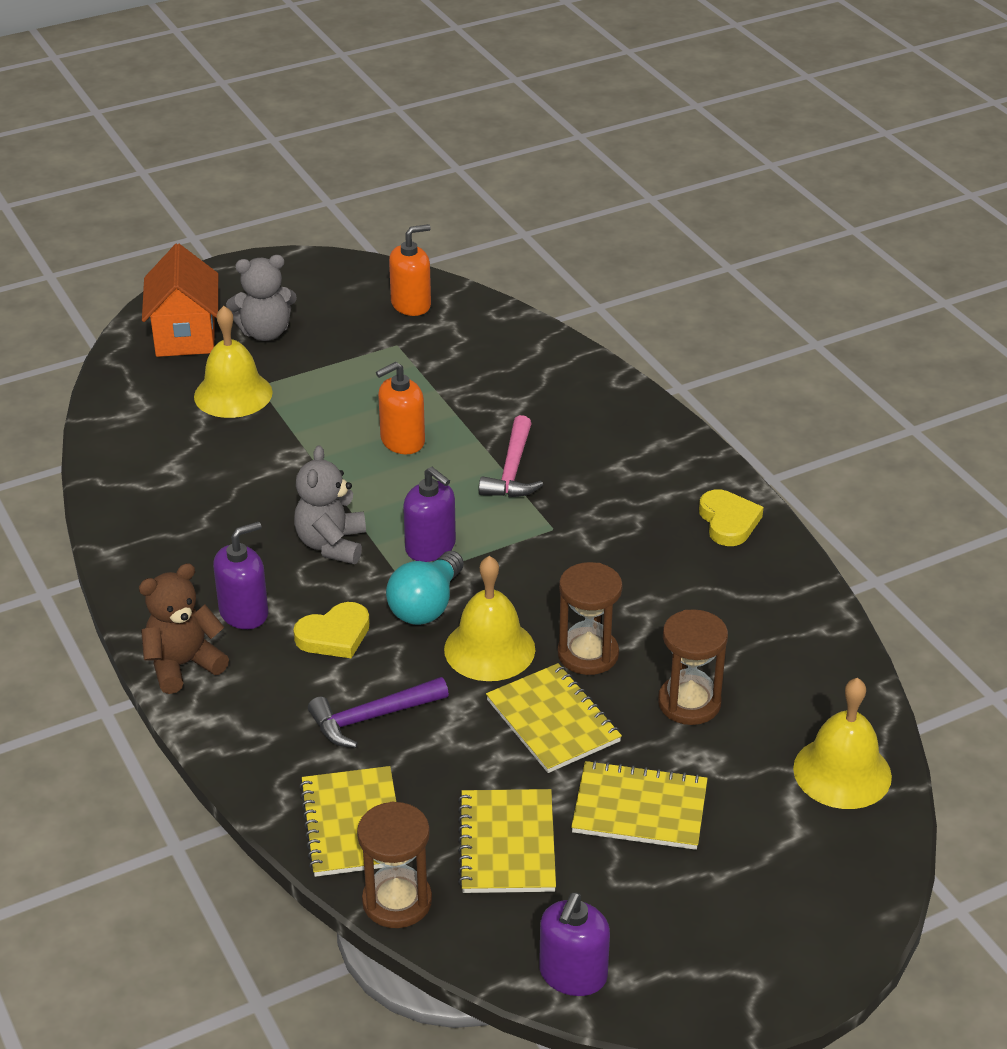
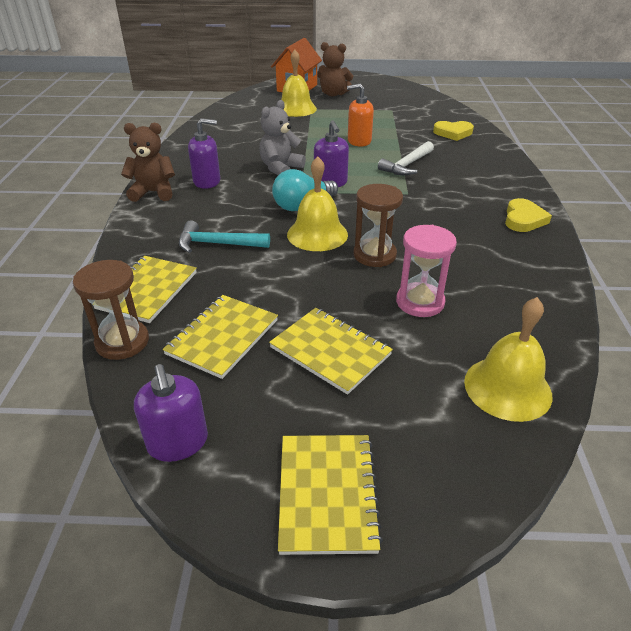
camera: 30 degrees right, 0 degrees up
(265, 332) = (333, 94): grey teddy bear -> brown teddy bear
(334, 635) = (240, 203): yellow heart -> yellow heart (453, 133)
(372, 718) = (217, 244): purple hammer -> turquoise hammer
(411, 304) = (413, 99): orange soap dispenser -> none
(512, 470) = (407, 165): pink hammer -> white hammer
(553, 721) = (320, 281): yellow notebook -> yellow notebook (327, 493)
(573, 974) = (178, 442): purple soap dispenser -> purple soap dispenser turned 75 degrees counterclockwise
(689, 703) = (420, 302): brown hourglass -> pink hourglass

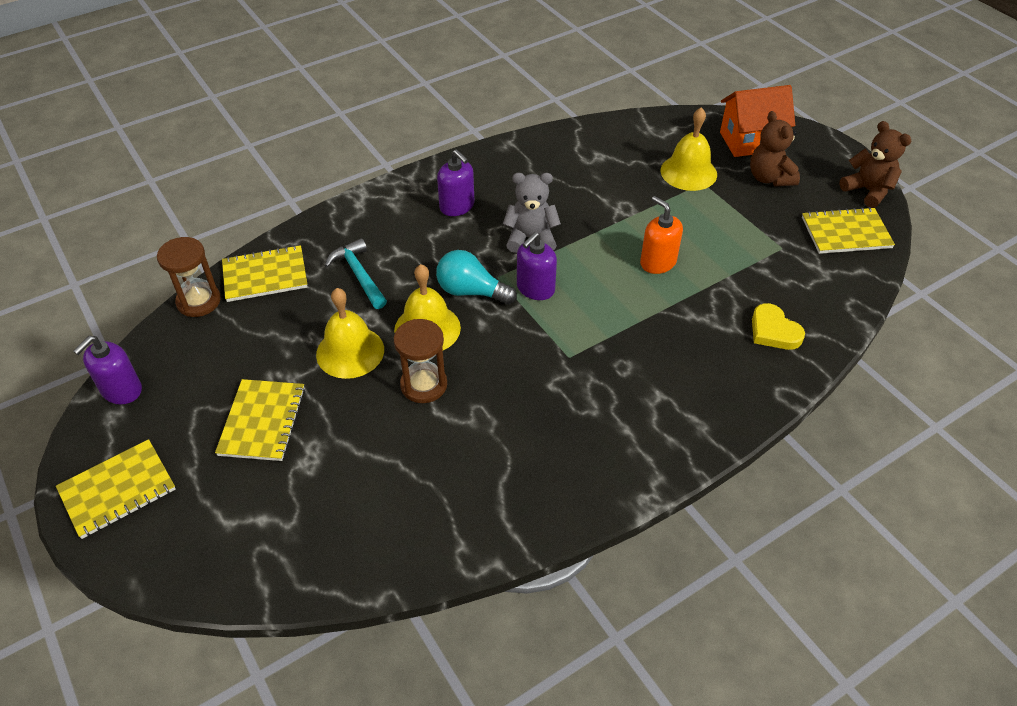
camera: 55 degrees right, 10 degrees up
(153, 192) = (407, 187): brown teddy bear -> brown teddy bear (868, 191)
(222, 337) = (238, 350): yellow notebook -> yellow notebook (846, 233)
(407, 165) = (637, 328): white hammer -> none
(420, 302) = (370, 450): pink hourglass -> none
(507, 388) = (288, 556): yellow bell -> yellow bell (350, 352)
(523, 219) = (598, 476): yellow heart -> none

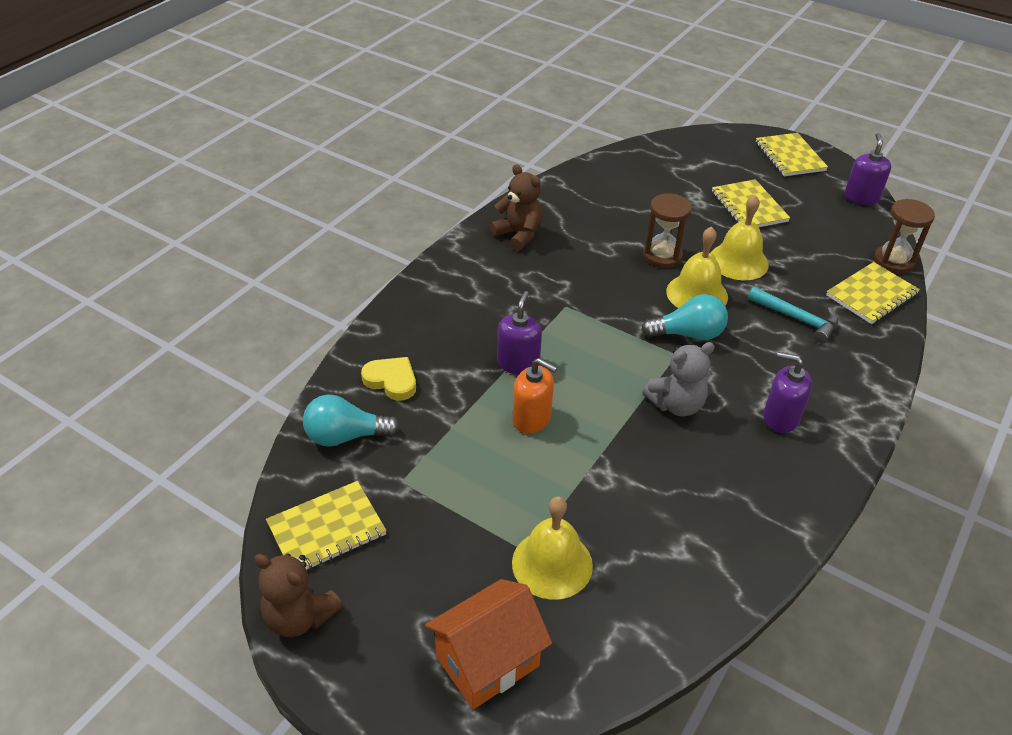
camera: 155 degrees right, 5 degrees down
(117, 490) = (790, 156): yellow notebook -> yellow notebook turned 45 degrees counterclockwise
(535, 288) = (634, 354): purple soap dispenser -> purple soap dispenser (518, 363)
(769, 178) = (441, 592): brown teddy bear -> brown teddy bear (518, 235)
(824, 294) = (346, 436): none -> turquoise light bulb

